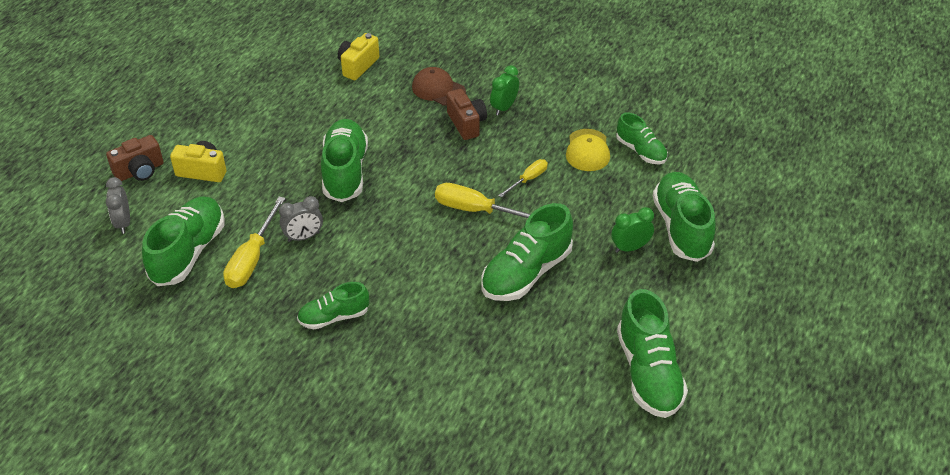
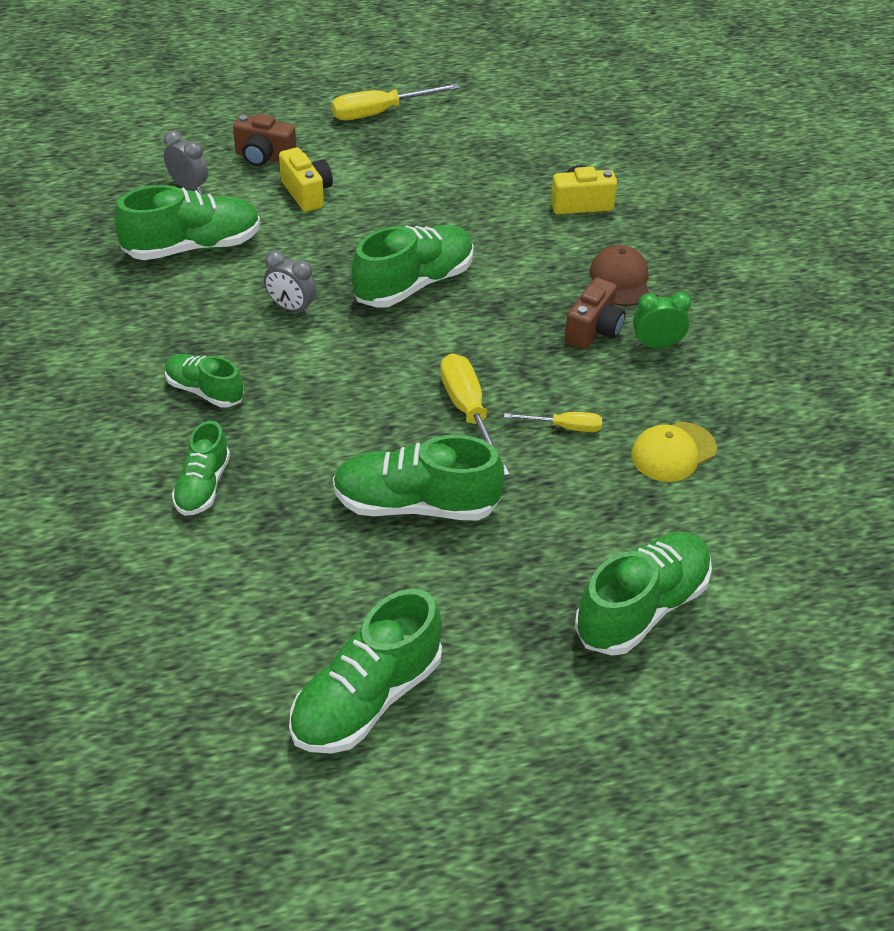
camera: 50 degrees right, 0 degrees up
(123, 223) = (188, 187): grey clock -> grey clock turned 90 degrees clockwise
(252, 258) = (226, 291): yellow screwdriver -> yellow screwdriver (380, 112)
(630, 247) = (553, 576): green clock -> none
(640, 151) = (731, 500): green shoe -> green shoe (203, 486)

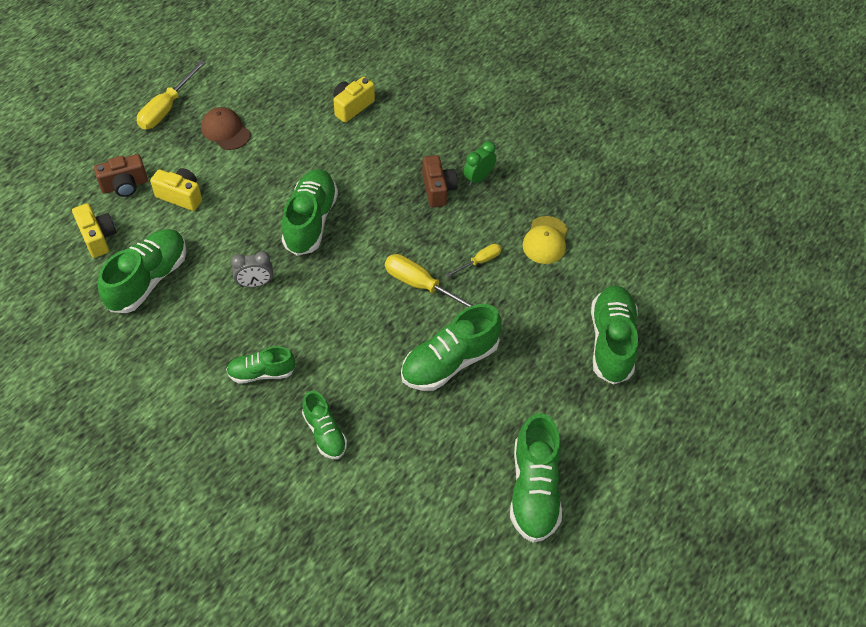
camera: 40 degrees left, 10 degrees up
(188, 187) = (98, 237): grey clock -> yellow camera
(620, 280) = (421, 146): brown cap -> brown cap (225, 131)

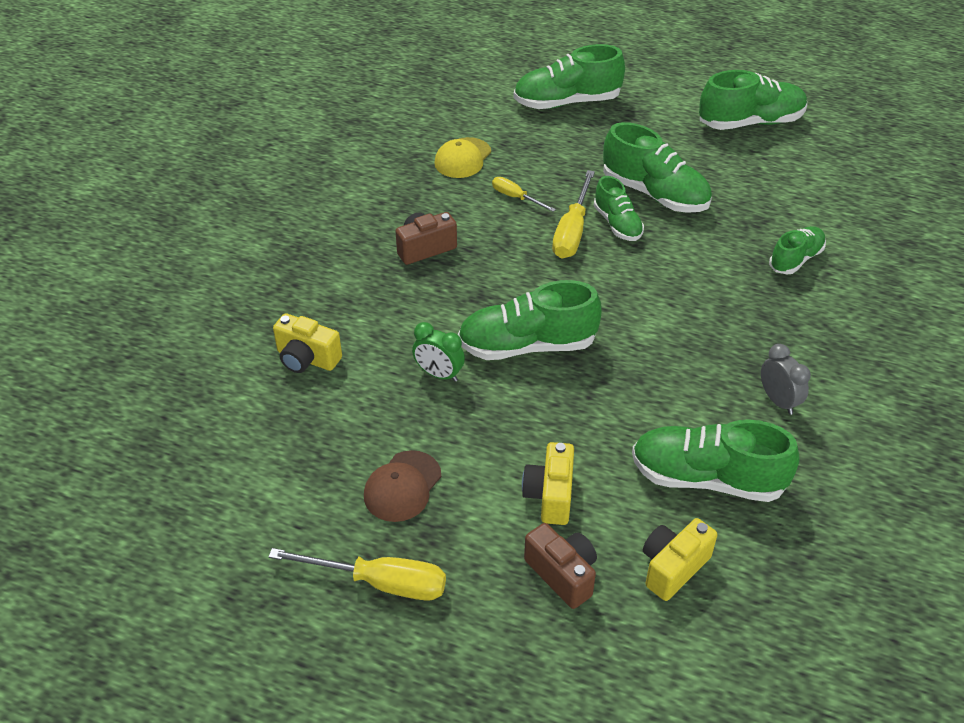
camera: 105 degrees left, 10 degrees down
(255, 283) = (649, 369): grey clock -> grey clock (778, 401)
(261, 373) = (762, 326): green shoe -> green shoe (617, 224)
(478, 178) = (393, 220): green clock -> green clock (439, 374)
(545, 240) = (462, 158): yellow cap -> yellow cap turned 120 degrees clockwise

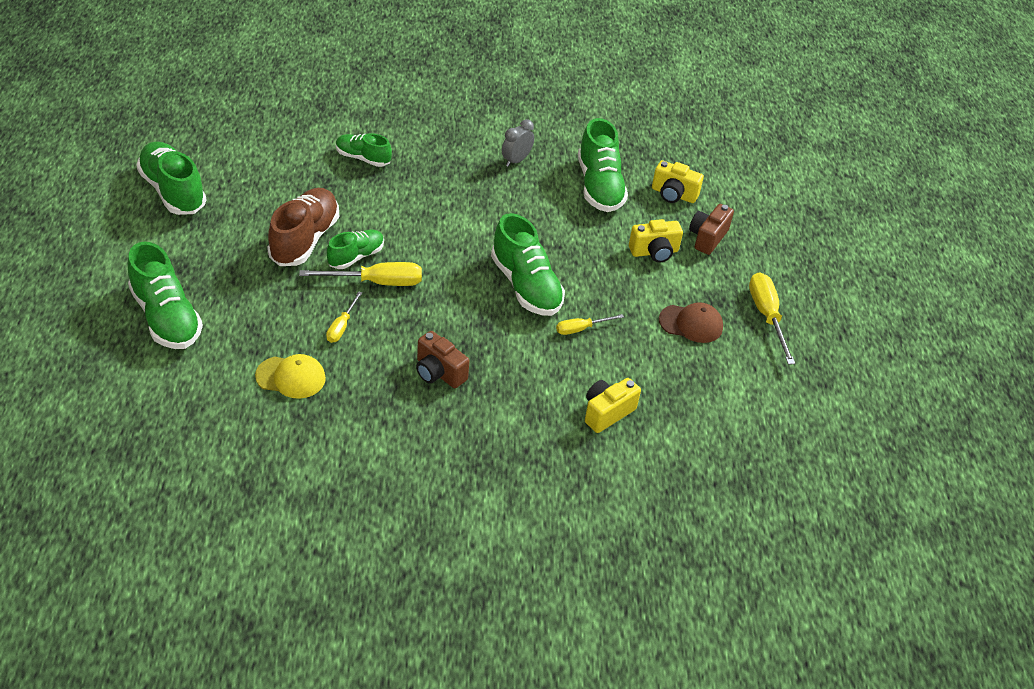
camera: 115 degrees left, 0 degrees up
(307, 359) = (607, 413): yellow camera -> yellow camera turned 135 degrees counterclockwise
(439, 374) = (581, 329): green clock -> yellow screwdriver
(654, 194) = (305, 239): green shoe -> brown shoe

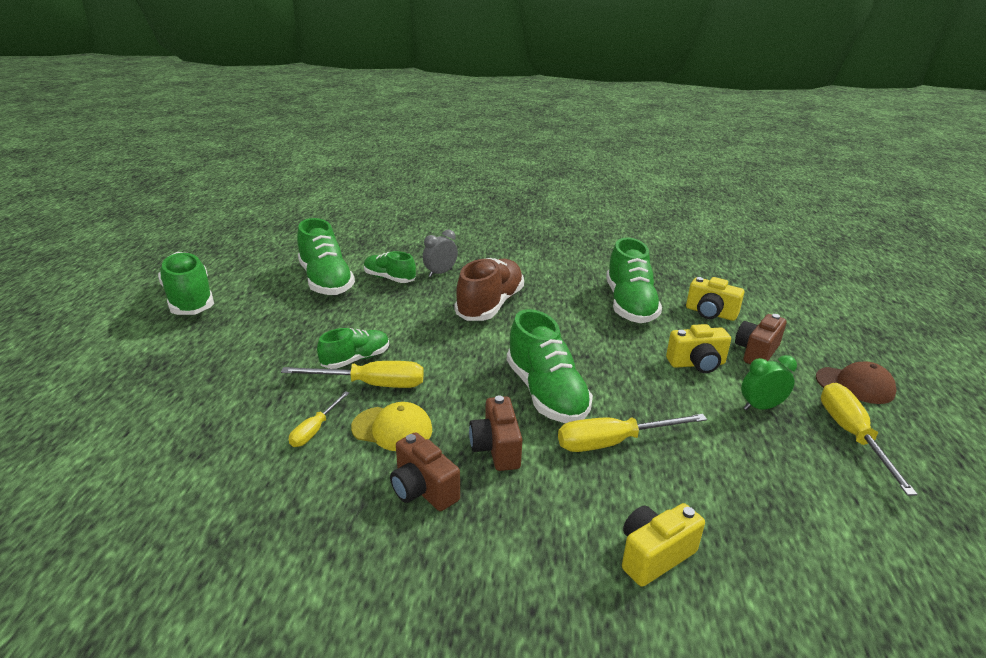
camera: 10 degrees right, 15 degrees down
(166, 317) = (112, 413): green shoe -> green shoe (326, 281)
(291, 377) = (227, 488): yellow cap -> yellow cap (392, 429)
(305, 239) = (305, 342): brown shoe -> brown shoe (490, 305)
(490, 337) = (496, 448): none -> brown camera
(516, 160) = (543, 283): grey clock -> grey clock (440, 273)
(581, 329) = (613, 442): yellow screwdriver -> yellow screwdriver, size x1.72
(691, 324) = (755, 441): brown cap -> brown cap (855, 385)
(701, 293) = (761, 407): none -> green clock

